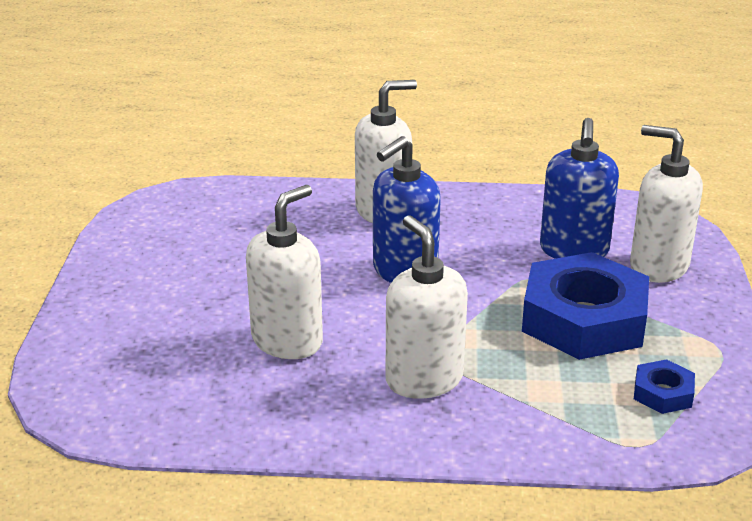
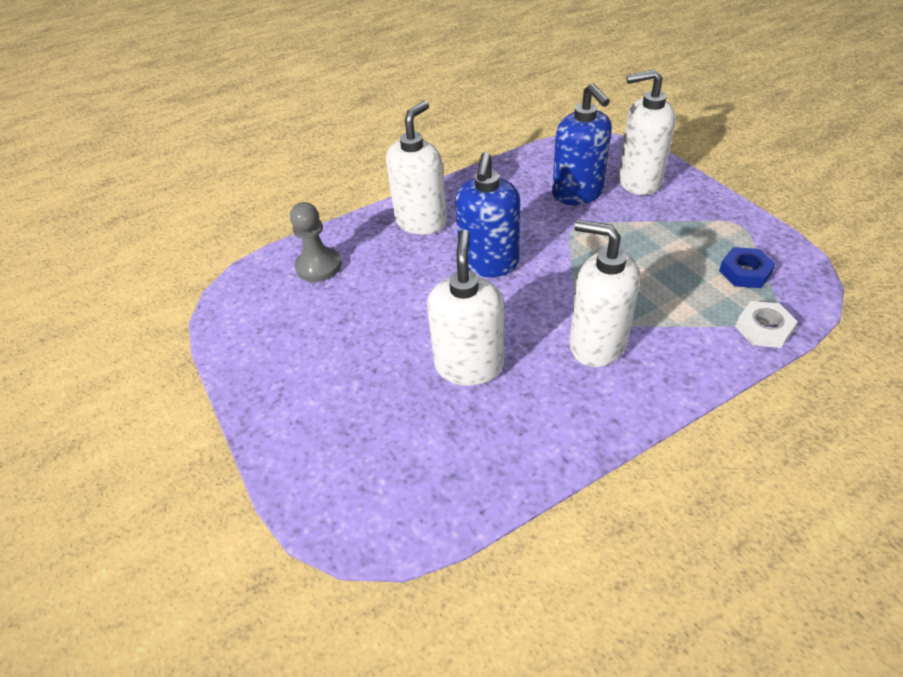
camera: 30 degrees left, 15 degrees up
(249, 210) = (318, 266): none -> grey pawn
(583, 319) = (640, 242): blue nut -> none
(612, 446) = (763, 329): none -> white nut

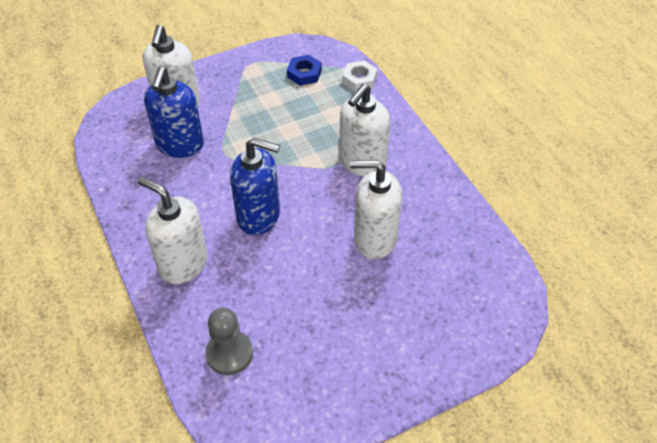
camera: 90 degrees left, 5 degrees up
(577, 193) = (180, 145): blue soap dispenser -> blue soap dispenser turned 120 degrees clockwise

